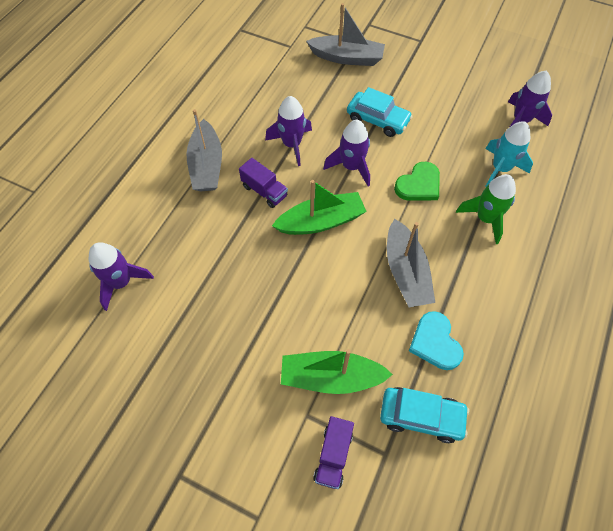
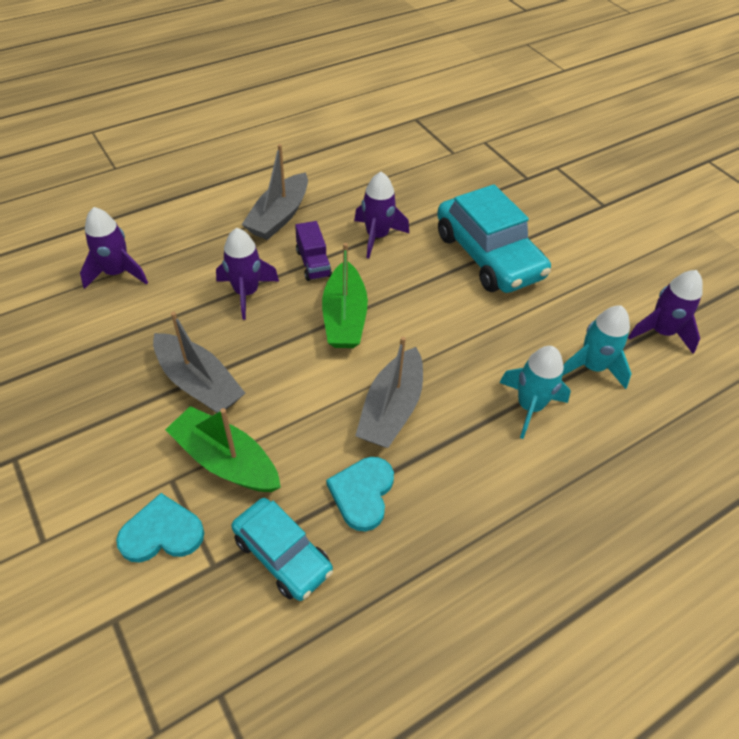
camera: 30 degrees right, 10 degrees down
(321, 221) = (344, 317): green boat -> green boat turned 75 degrees clockwise
(333, 455) = (162, 532): purple truck -> turquoise heart
(347, 58) = (505, 186): grey boat -> grey boat (199, 383)
(351, 167) = (420, 284): purple rocket -> purple rocket (246, 293)
(377, 120) = (488, 255): turquoise car -> turquoise car, size x1.66
(419, 185) = (480, 336): green heart -> none
(485, 218) = (529, 406): green rocket -> turquoise rocket

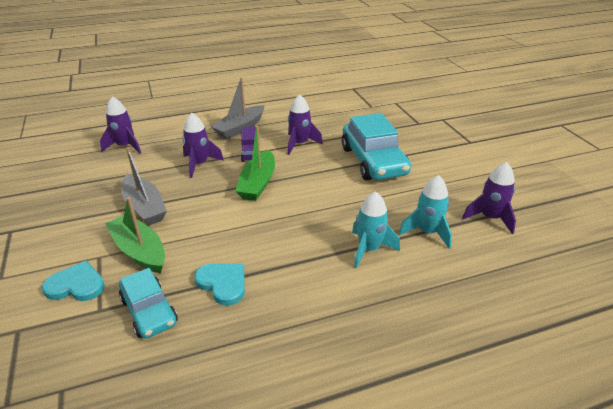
camera: 15 degrees right, 15 degrees down
(362, 493) = (223, 283): turquoise heart -> turquoise heart turned 105 degrees clockwise
(391, 409) = (266, 237): grey boat -> none

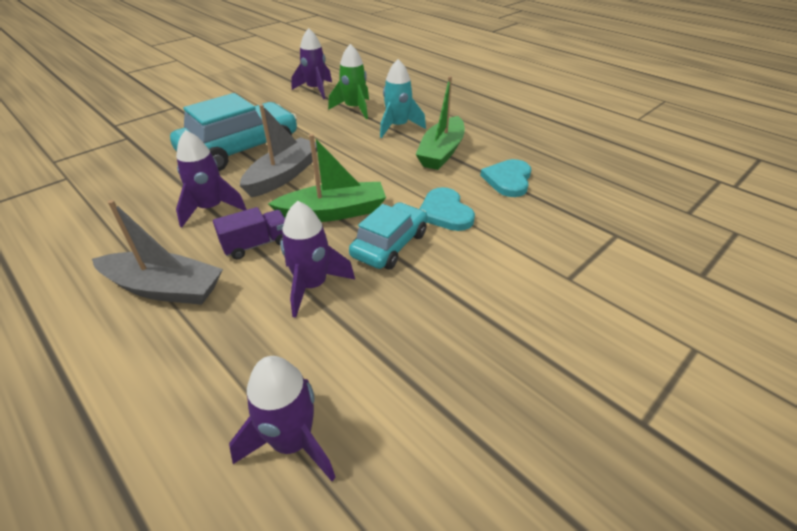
camera: 115 degrees left, 5 degrees up
(76, 285) = (617, 269): turquoise heart -> turquoise heart (445, 212)
(139, 251) = (527, 250): green boat -> green boat (441, 152)
(144, 207) = (455, 290): grey boat -> grey boat (283, 175)
(149, 311) = (580, 205): turquoise car -> turquoise car (390, 245)
(427, 232) = (354, 109): turquoise rocket -> green rocket

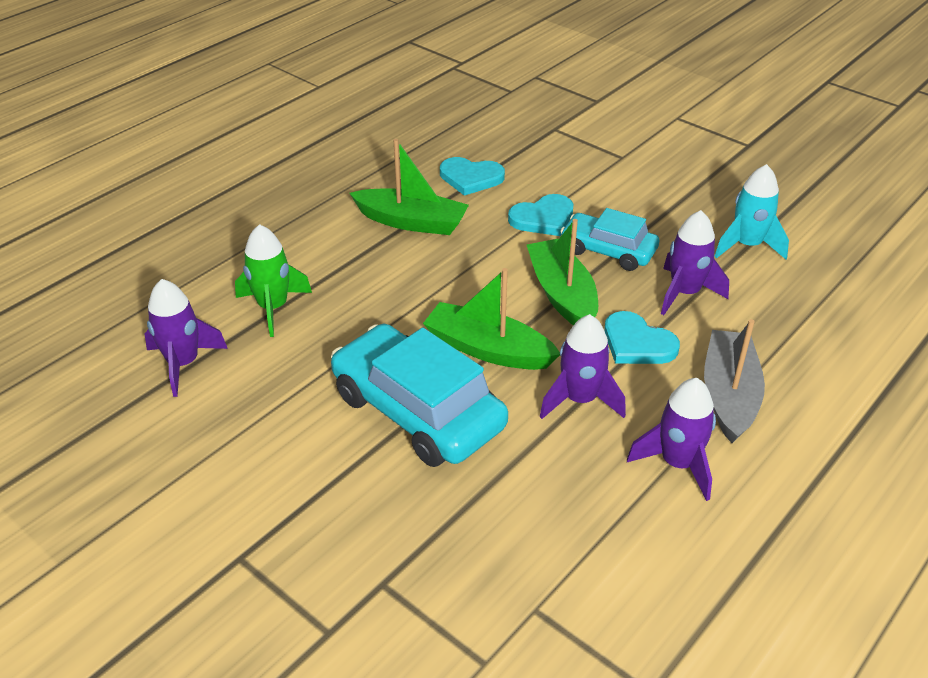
camera: 95 degrees left, 0 degrees up
(256, 244) = (637, 343): purple truck -> turquoise heart
(283, 175) = (488, 349): grey boat -> green boat
(292, 442) = (839, 279): purple rocket -> purple rocket (678, 464)
(398, 127) = (339, 260): turquoise rocket -> turquoise rocket (747, 245)

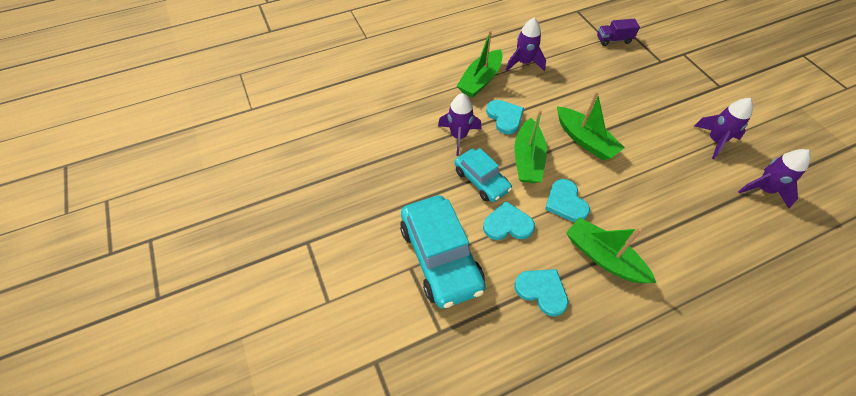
camera: 155 degrees left, 15 degrees up
(273, 308) = (710, 212): green rocket -> none
(418, 411) = (632, 120): turquoise car -> turquoise car (440, 257)
(481, 260) = (565, 202): none -> turquoise heart
(513, 611) = (613, 40): none -> purple truck
(580, 400) = (550, 100): purple rocket -> purple rocket (715, 141)
(729, 395) = (480, 80): grey boat -> green boat
(747, 245) = (396, 153): turquoise rocket -> none

